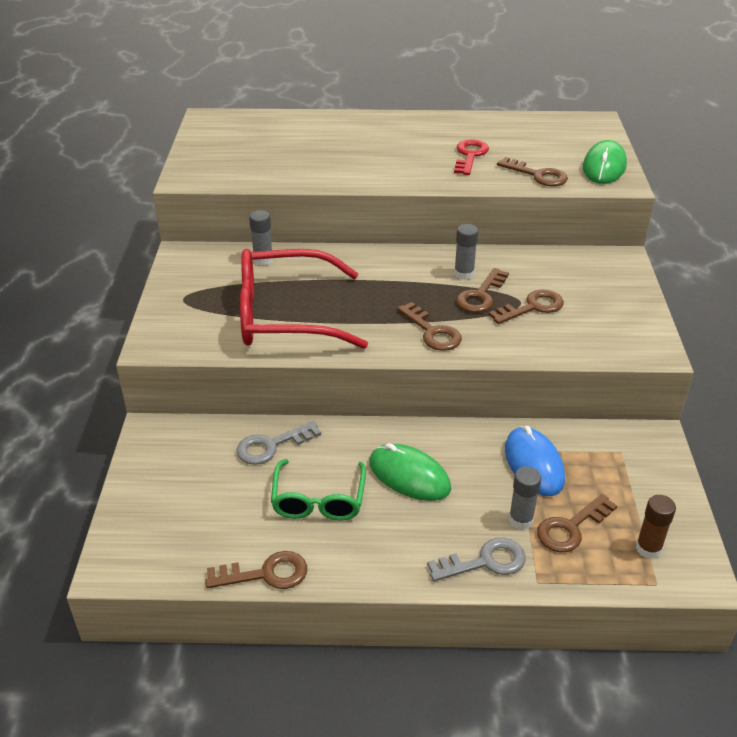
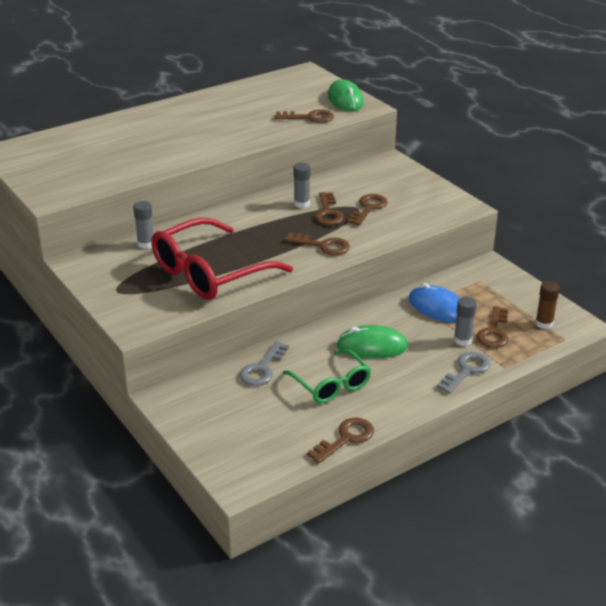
camera: 35 degrees left, 5 degrees down
(470, 156) = (248, 118): red key -> none

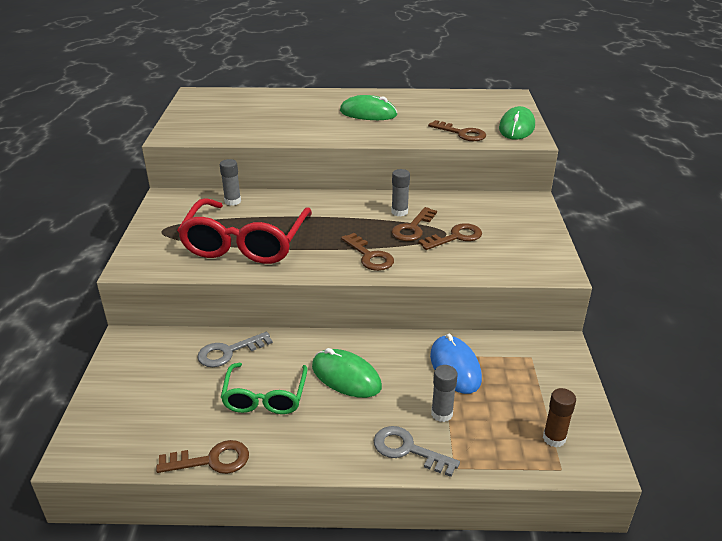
camera: 35 degrees right, 0 degrees up
(206, 122) = (368, 113): none -> green mouse
(209, 273) = (245, 243): red glasses -> red glasses turned 75 degrees counterclockwise
(466, 371) = (408, 450): grey key -> grey key turned 135 degrees counterclockwise
(494, 332) = (486, 420): brown key -> none

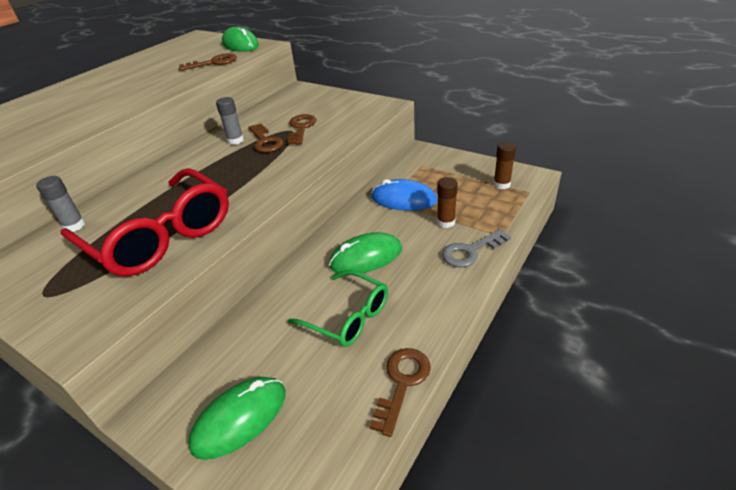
camera: 55 degrees left, 5 degrees up
(229, 352) = (262, 325): grey key -> none
(368, 113) = (110, 88): green mouse -> green mouse (240, 418)
(369, 256) = (275, 171): brown key -> none
(441, 414) = (446, 222): grey glue stick -> brown glue stick

